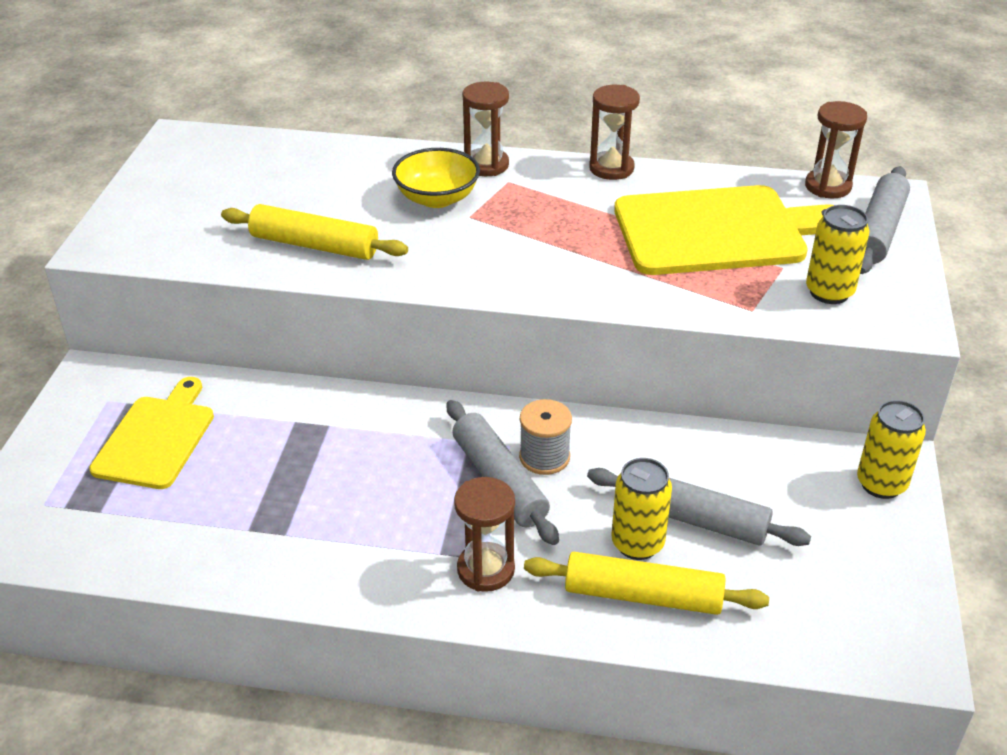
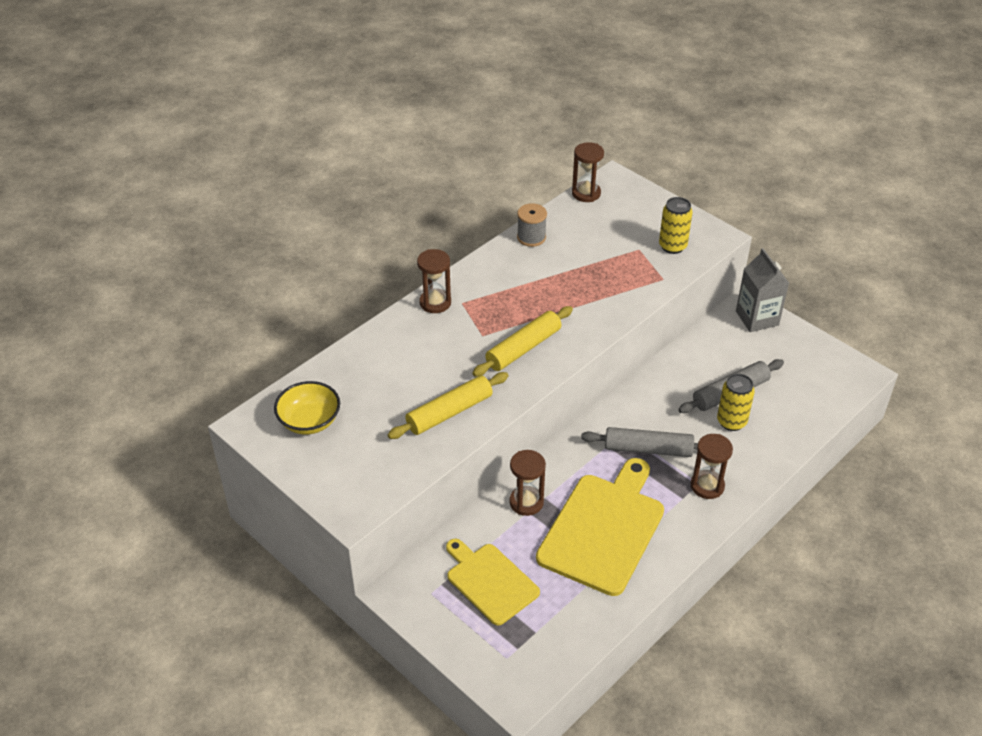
camera: 55 degrees left, 5 degrees up
(437, 198) = (450, 339): yellow bowl -> yellow bowl (309, 421)
(544, 457) = (644, 423): grey spool -> grey spool (531, 237)
(611, 168) = (490, 257): brown hourglass -> brown hourglass (526, 502)
(643, 596) = (765, 438): yellow rolling pin -> yellow rolling pin (523, 348)
(717, 231) = (587, 252): yellow cutting board -> yellow cutting board (603, 529)
(878, 231) = (639, 201): grey rolling pin -> none
(881, 484) = (757, 318): yellow can -> grey carton

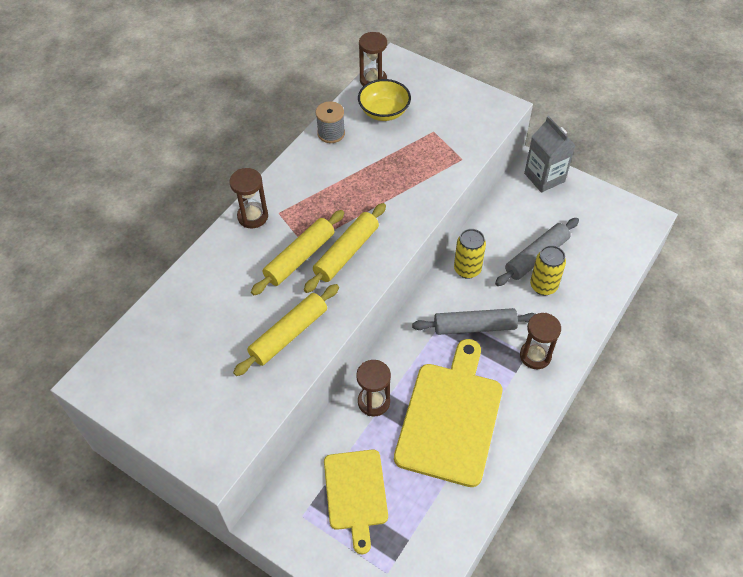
camera: 10 degrees left, 10 degrees up
(309, 421) = (152, 367): yellow bowl -> yellow bowl (384, 112)
(475, 346) = (300, 257): none -> yellow rolling pin
(490, 581) = (356, 493): yellow cutting board -> yellow cutting board turned 135 degrees counterclockwise
(672, 246) = (463, 124): yellow can -> yellow can (467, 269)

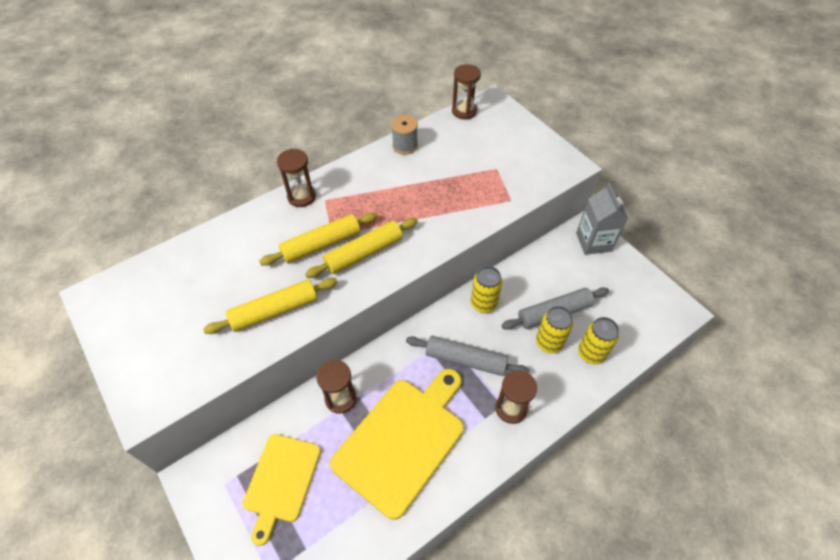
camera: 20 degrees right, 0 degrees up
(384, 112) = (460, 140): yellow bowl -> none
(585, 283) = (591, 353): none -> yellow can

